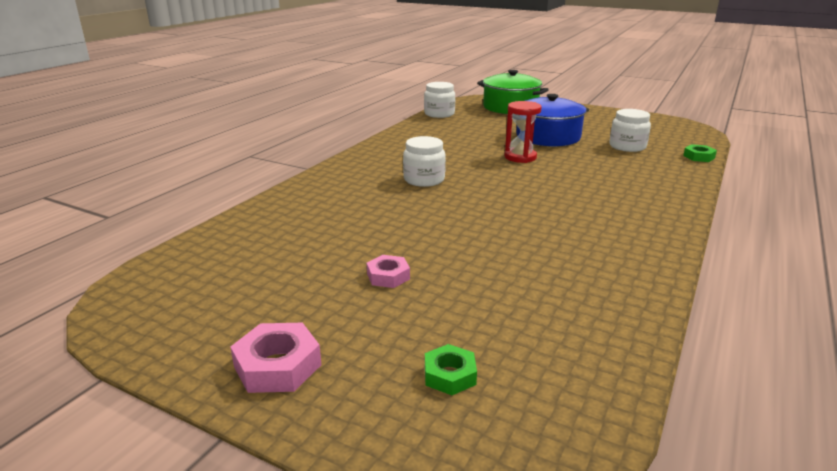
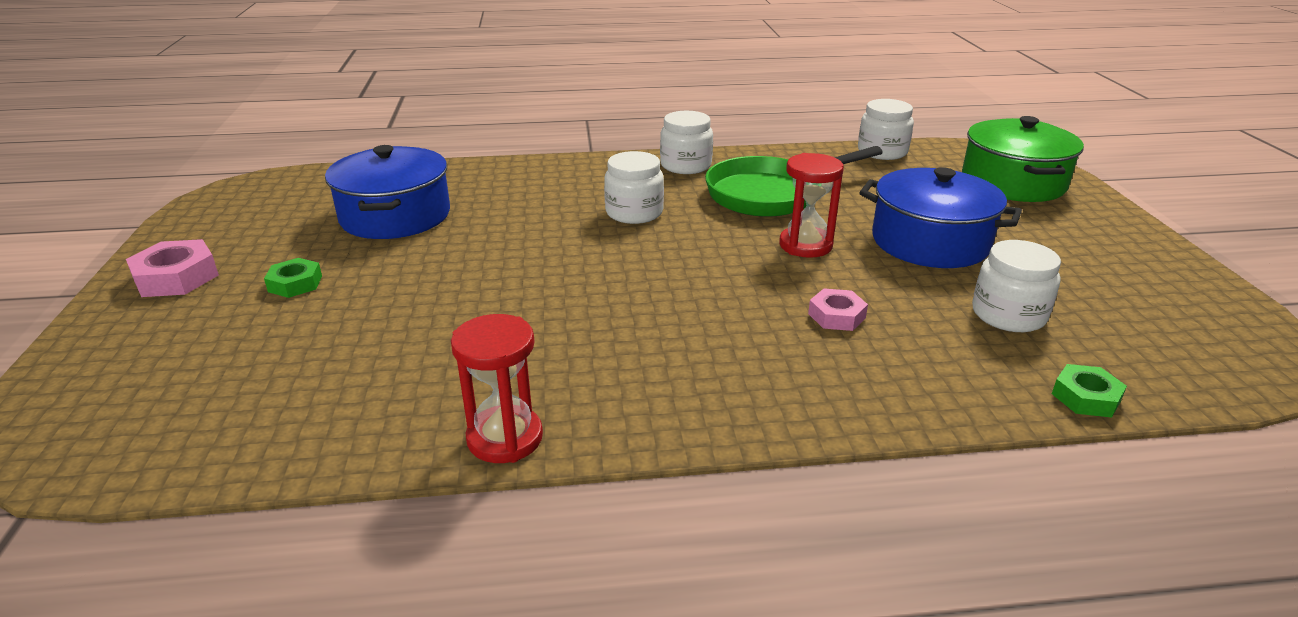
camera: 55 degrees right, 5 degrees up
(308, 247) = (395, 216): none -> blue pot
(380, 152) = (686, 165): none -> white jar
(388, 276) = (366, 271): pink nut -> pink nut (836, 316)
(450, 375) = (192, 359): green nut -> green nut (295, 284)
(451, 146) = (770, 194): none -> green pan
(652, 275) = (505, 438): none -> red hourglass

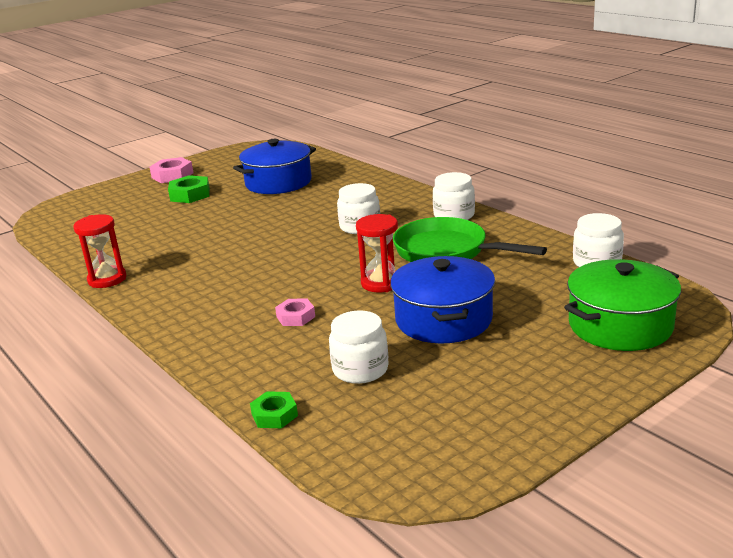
camera: 60 degrees right, 5 degrees down
(295, 284) = (190, 195): green nut -> green nut, size x1.54

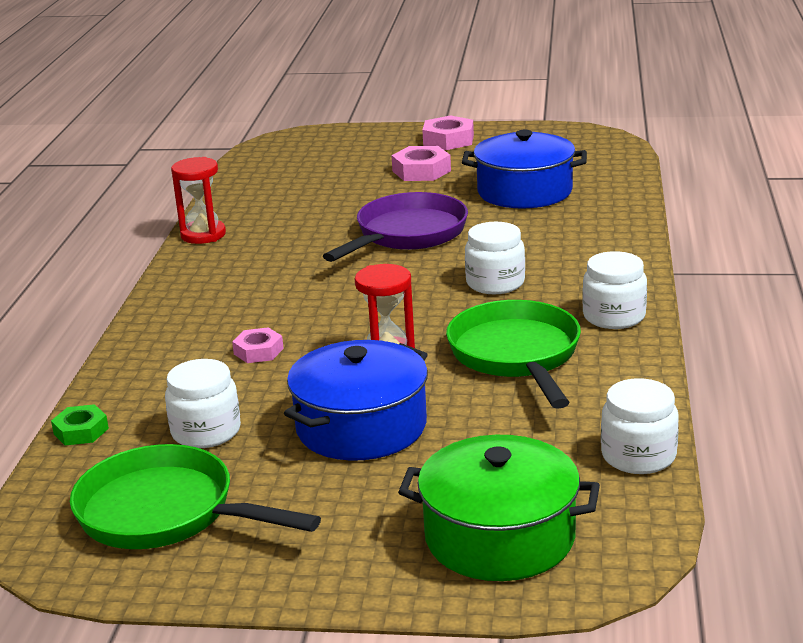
camera: 45 degrees right, 0 degrees up
(190, 195) = (421, 171): green nut -> pink nut
(254, 226) = (407, 234): none -> purple pan
(434, 419) = (165, 513): none -> green pan

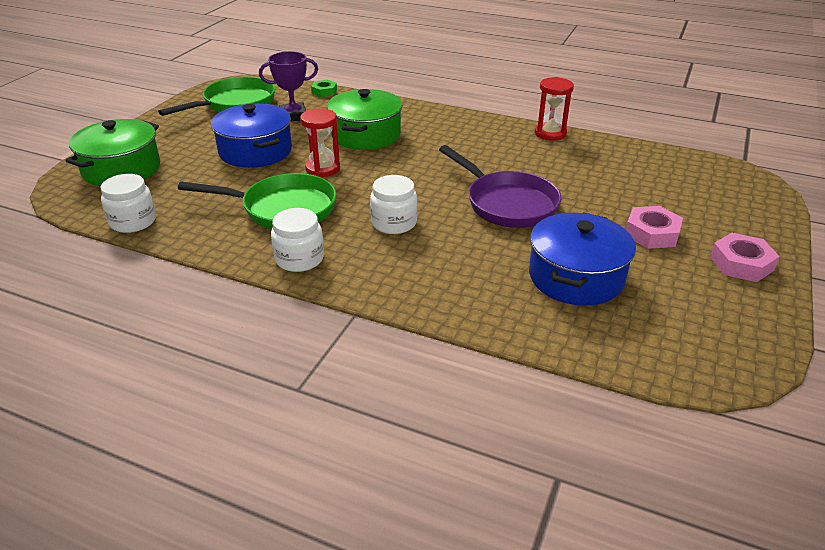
camera: 105 degrees right, 10 degrees up
(206, 432) = (293, 116): white jar -> purple trophy
(258, 351) = (366, 135): pink nut -> green pot

